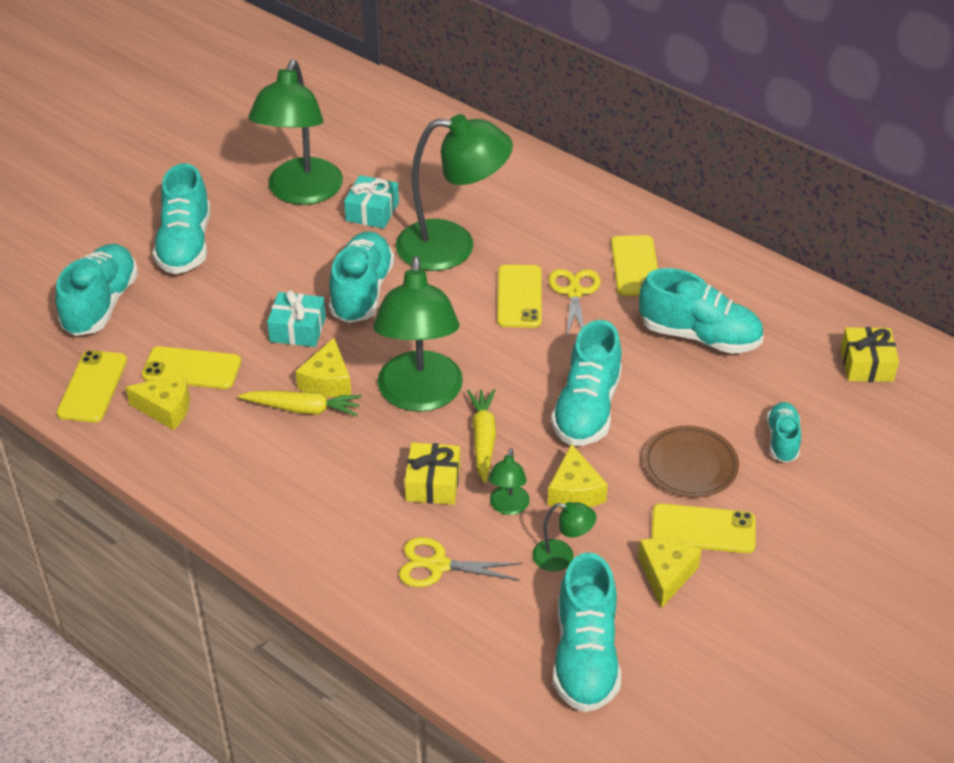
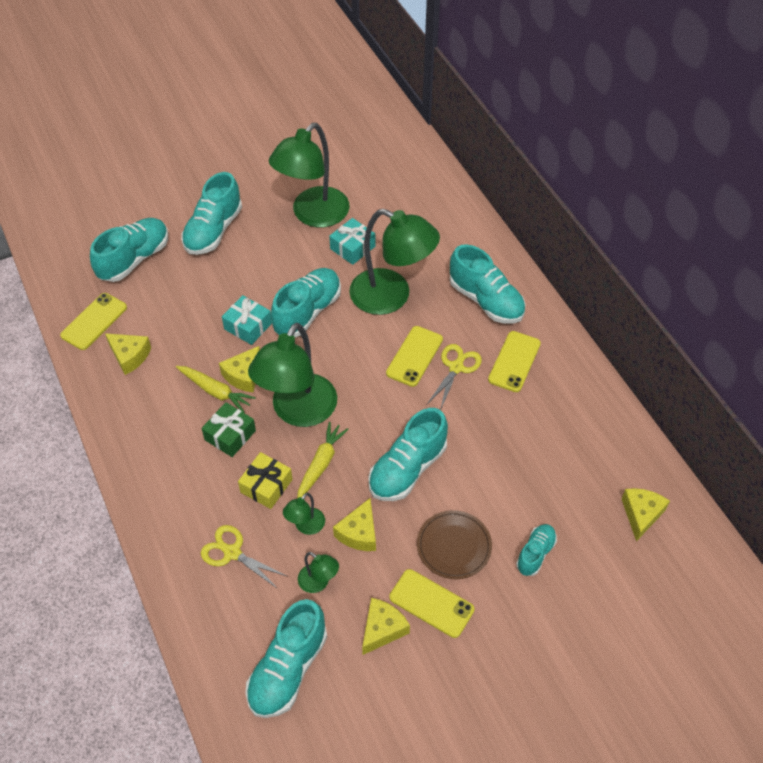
camera: 25 degrees right, 10 degrees up
(192, 368) = (163, 331): yellow phone -> none
(352, 447) = (230, 435): none -> green gift
(699, 336) = (526, 440): turquoise shoe -> turquoise shoe (486, 300)
(866, 364) = (641, 514): yellow gift -> yellow cheese

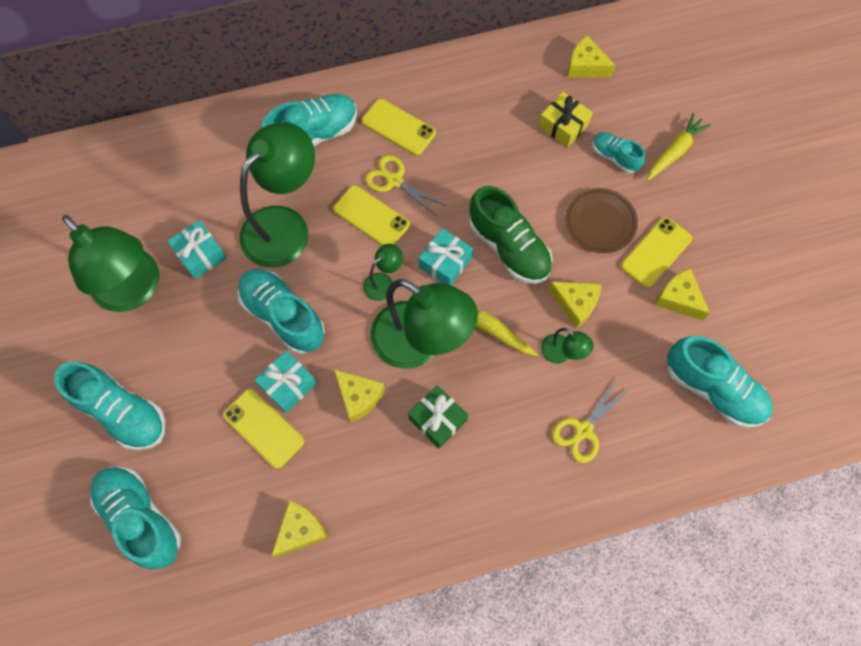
camera: 80 degrees left, 15 degrees up
(94, 321) = (233, 575): yellow phone -> yellow phone (263, 428)
(215, 391) = (374, 430): yellow carrot -> yellow carrot (674, 152)
(266, 486) = (508, 387): yellow gift -> yellow gift (563, 126)
(319, 583) = (625, 349): green lamp -> green lamp (383, 282)
(381, 419) = (445, 262): none -> turquoise gift
(407, 469) = (509, 248): turquoise shoe -> green shoe

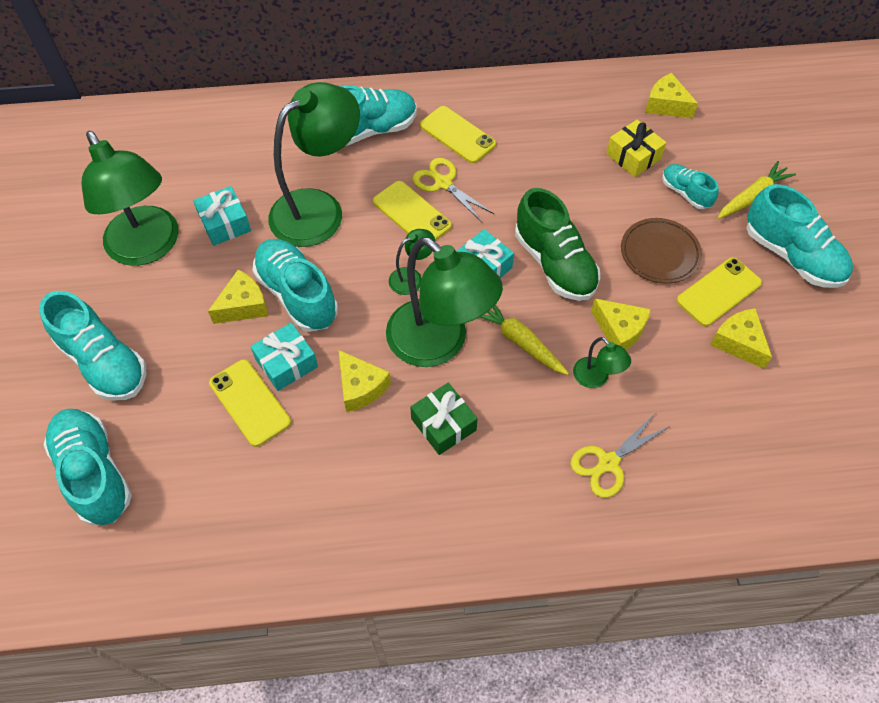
camera: 10 degrees right, 10 degrees down
(300, 530) = (265, 516): yellow cheese -> yellow cheese (243, 306)
(713, 389) = (767, 443): turquoise shoe -> turquoise shoe (792, 256)

